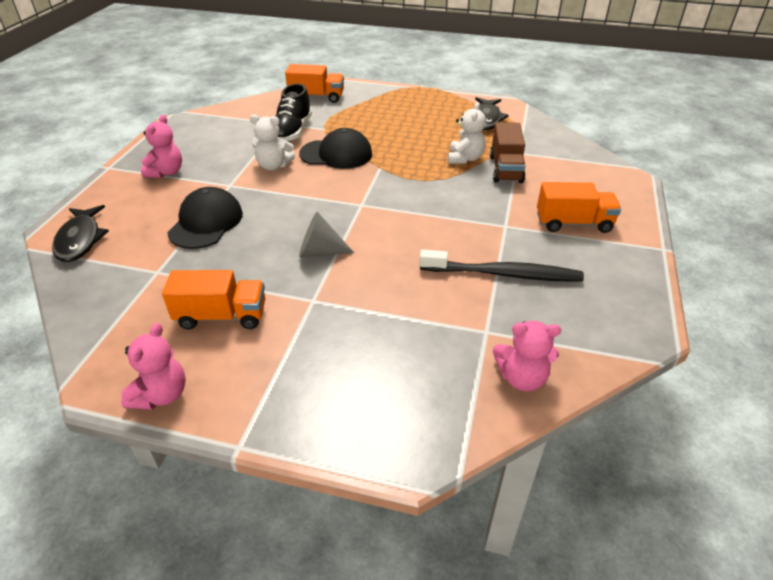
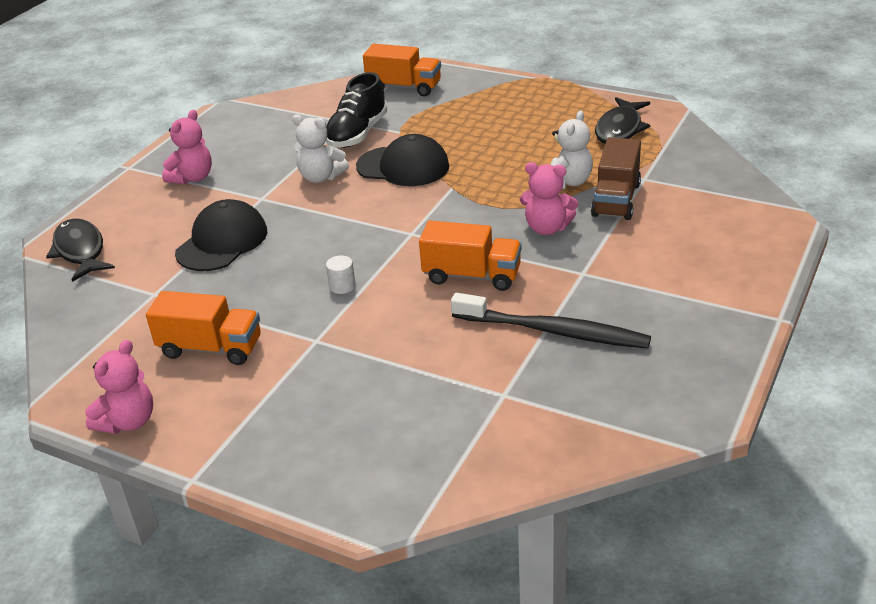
camera: 15 degrees right, 5 degrees down
(80, 240) = (80, 251): black fish -> black fish turned 150 degrees clockwise
(320, 251) = (342, 286): grey cone -> white cylinder
(521, 378) = (523, 448): pink teddy bear -> pink teddy bear (547, 228)
(573, 223) = (674, 276): orange truck -> orange truck (472, 276)

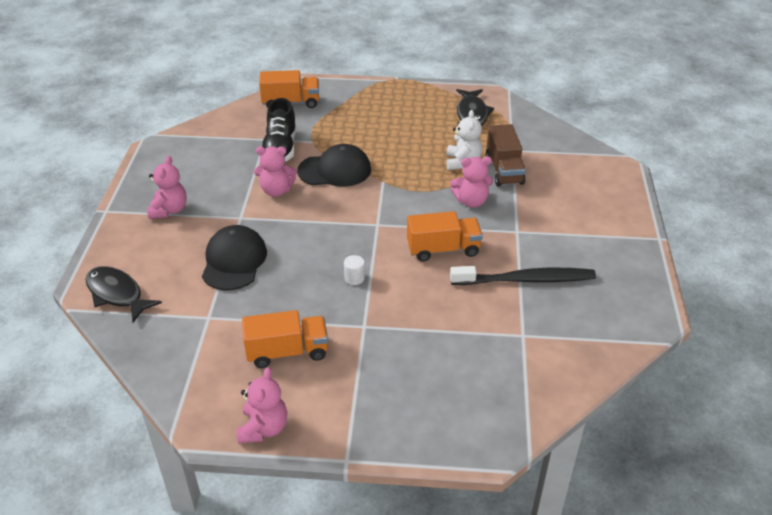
camera: 25 degrees left, 5 degrees up
(321, 177) = (276, 190): white teddy bear -> pink teddy bear

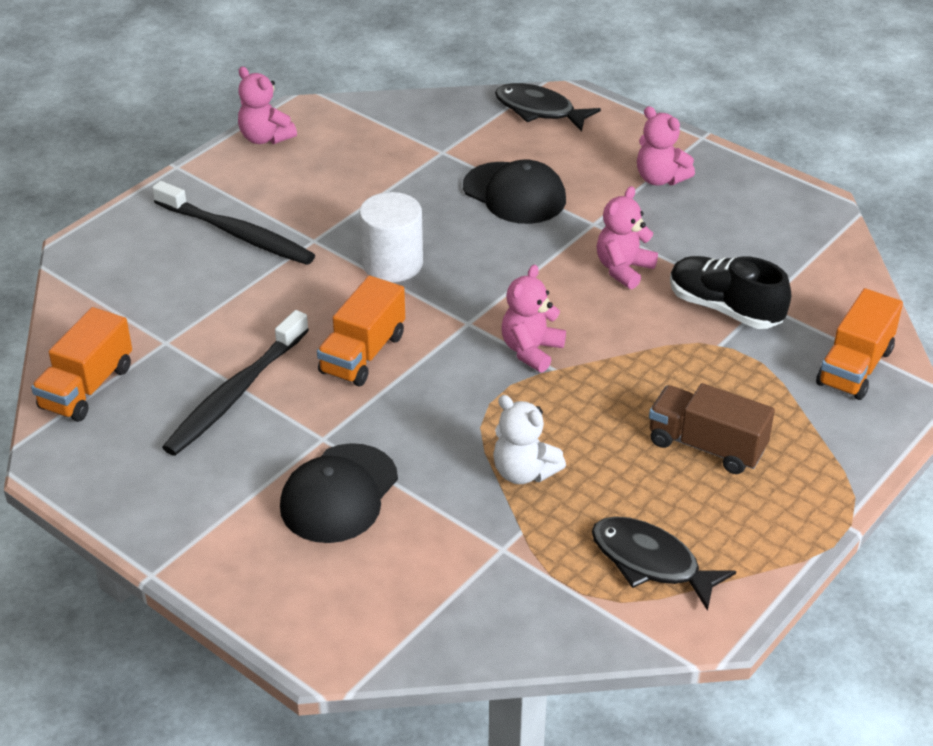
camera: 125 degrees right, 0 degrees up
(117, 294) = (539, 110): black fish -> black fish turned 135 degrees counterclockwise
(287, 352) = (338, 181): orange truck -> orange truck (87, 387)
(335, 170) = (623, 336): black cap -> black cap (339, 494)
(354, 278) = (392, 264): white cylinder -> white cylinder, size x2.19
(393, 369) = (236, 233): none -> black toothbrush
(471, 201) = (426, 430): pink teddy bear -> pink teddy bear (531, 350)
(504, 170) = (461, 506): brown truck -> brown truck (706, 446)

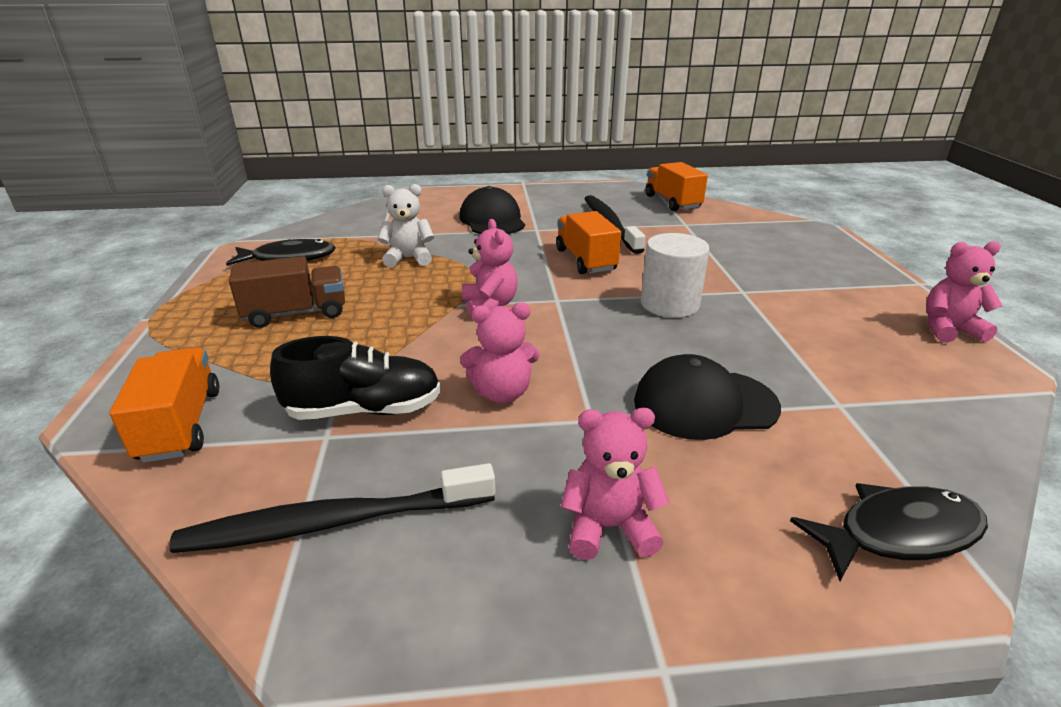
camera: 135 degrees right, 10 degrees down
(236, 233) = (786, 272): black toothbrush -> black toothbrush (335, 522)
(623, 269) = (502, 393): pink teddy bear -> pink teddy bear turned 90 degrees clockwise

